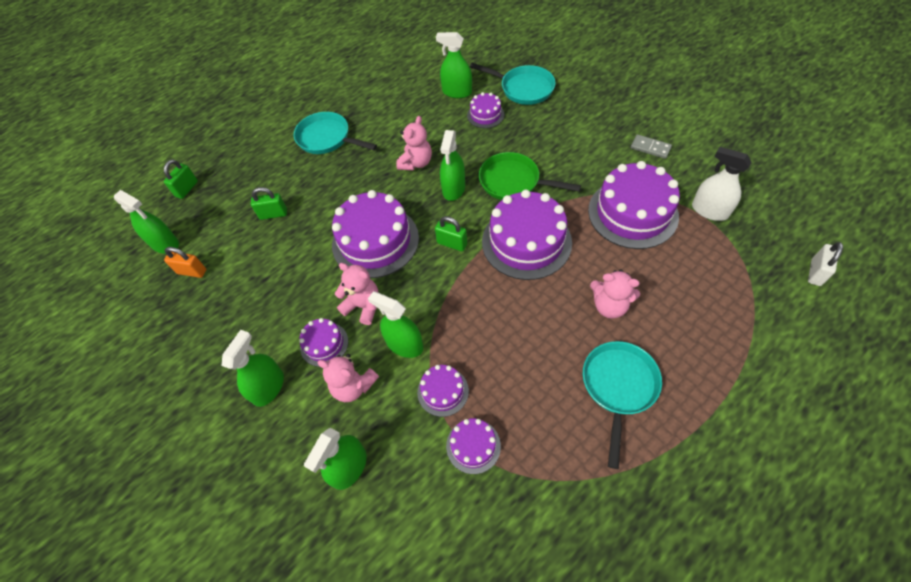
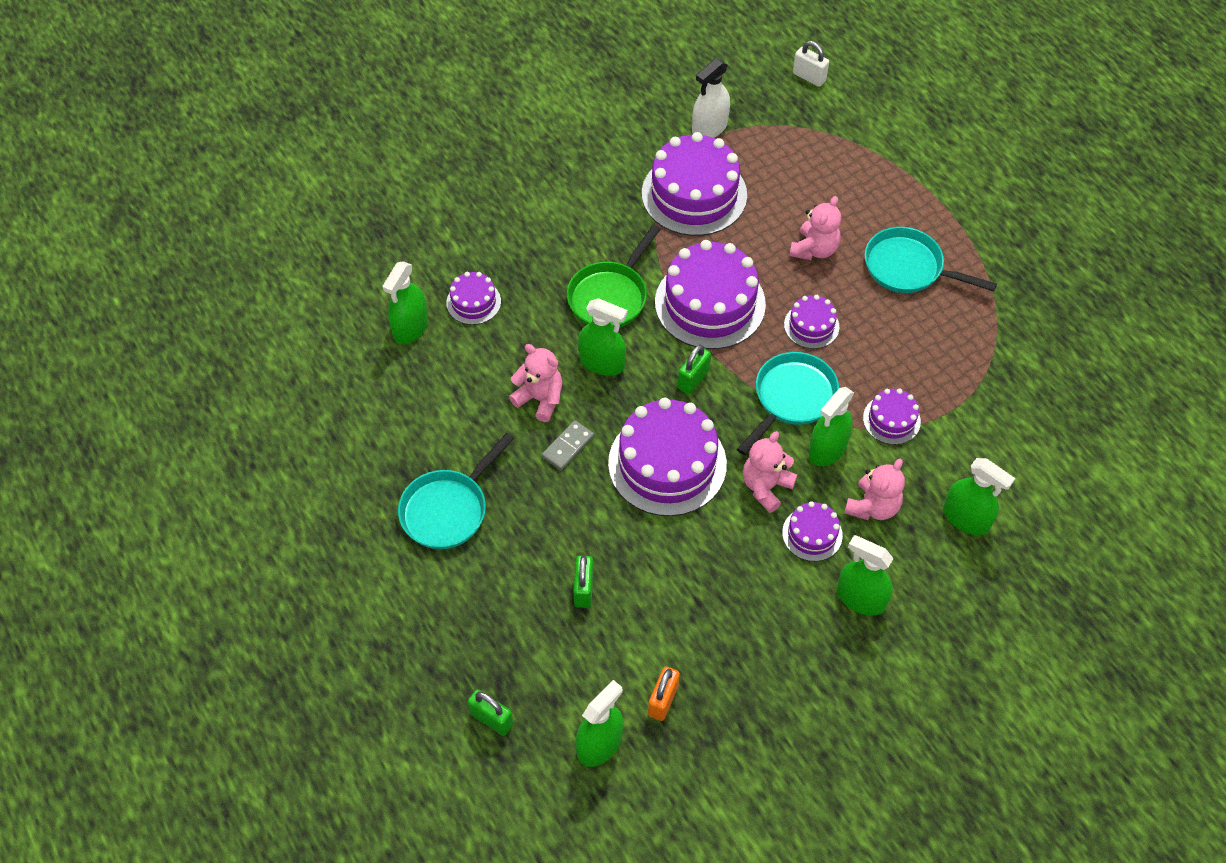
camera: 85 degrees left, 0 degrees up
(473, 446) = (955, 402): purple cake -> purple cake (811, 326)
(523, 88) = (436, 248): turquoise pan -> turquoise pan (792, 398)
(650, 148) = (598, 148): grey domino -> grey domino (568, 446)

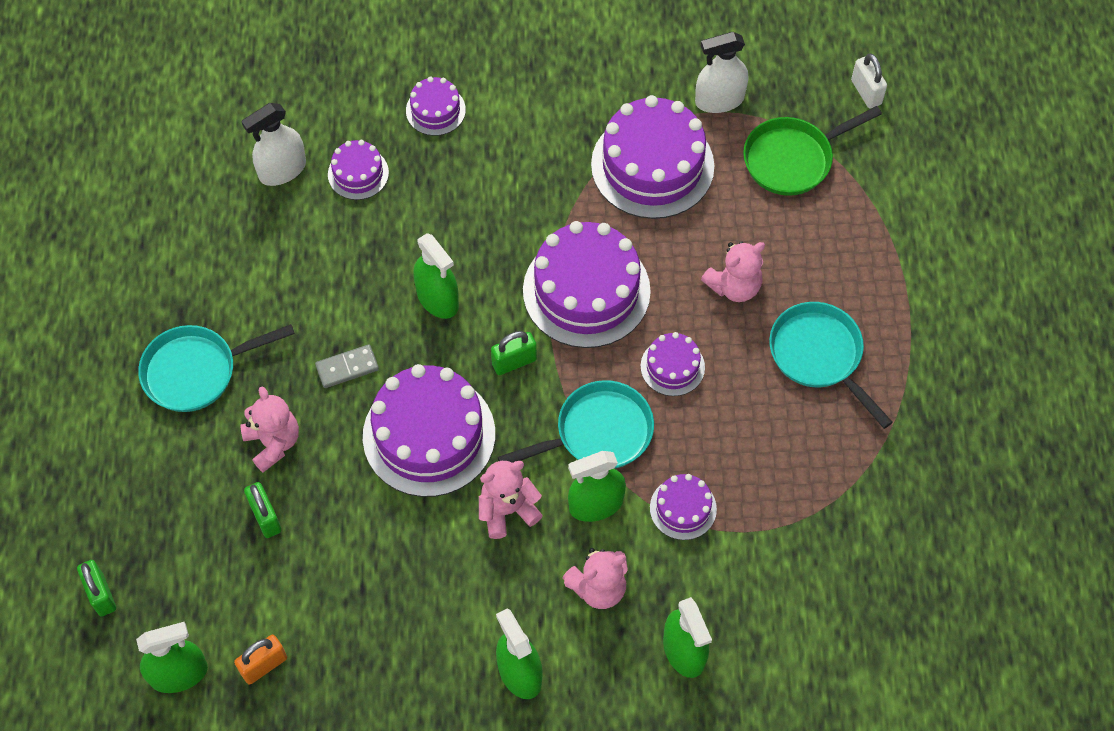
camera: 30 degrees right, 5 degrees up
(410, 327) = (282, 170): green spray bottle -> white spray bottle
(540, 399) = (354, 305): pink teddy bear -> pink teddy bear (273, 443)
(583, 589) = (265, 517): green padlock -> green padlock turned 60 degrees counterclockwise
(610, 296) = (493, 233): green pan -> green pan (792, 159)
(812, 534) = (518, 582): purple cake -> purple cake (435, 110)

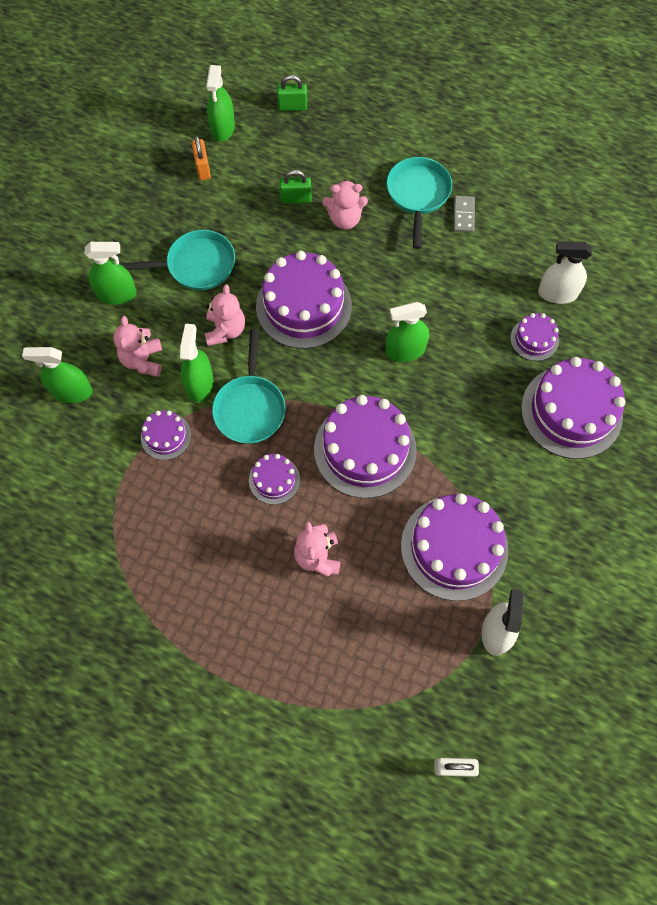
camera: 115 degrees right, 5 degrees up
(282, 170) = (557, 293): white spray bottle -> white spray bottle turned 75 degrees counterclockwise
(347, 368) = (378, 277): grey domino -> grey domino (463, 215)
(435, 110) = (571, 411): purple cake -> purple cake, size x2.02
(514, 362) = (331, 378): green padlock -> none
(792, 159) = (412, 664): green pan -> none
(819, 356) = (228, 590): turquoise pan -> turquoise pan (196, 265)

